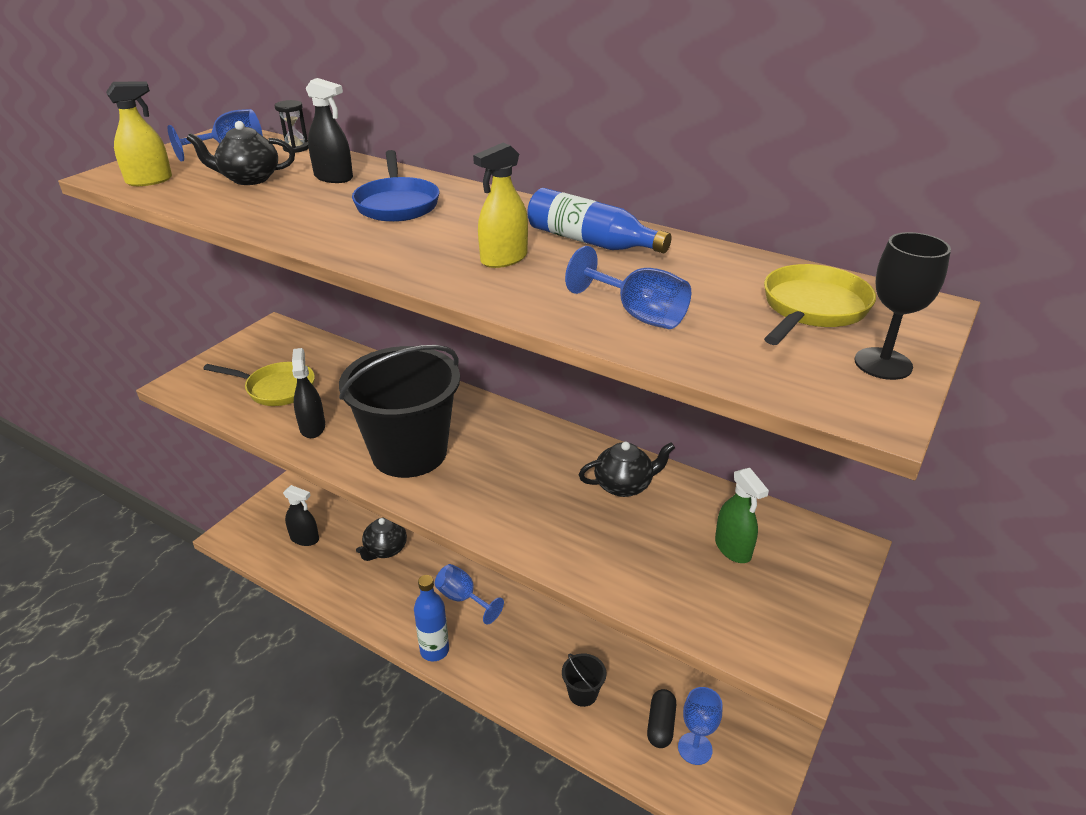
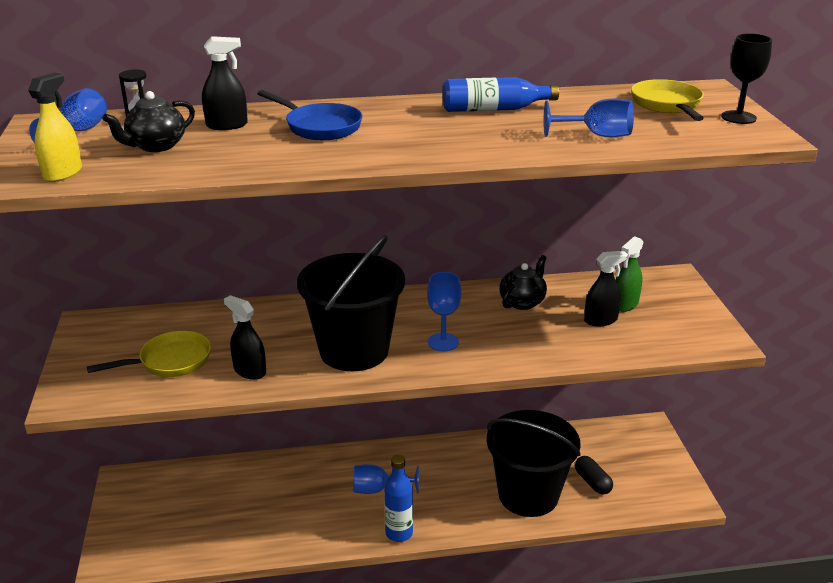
camera: 40 degrees left, 5 degrees down
(305, 538) = (188, 525): black spray bottle -> black spray bottle (600, 320)
(385, 549) = (273, 493): black teapot -> none
(504, 259) = (465, 134): yellow spray bottle -> none
(582, 693) = (528, 495): black bucket -> black bucket, size x2.41
(695, 748) = (624, 482): blue goblet -> blue goblet (443, 342)
(733, 548) = (625, 304): green spray bottle -> green spray bottle turned 105 degrees clockwise

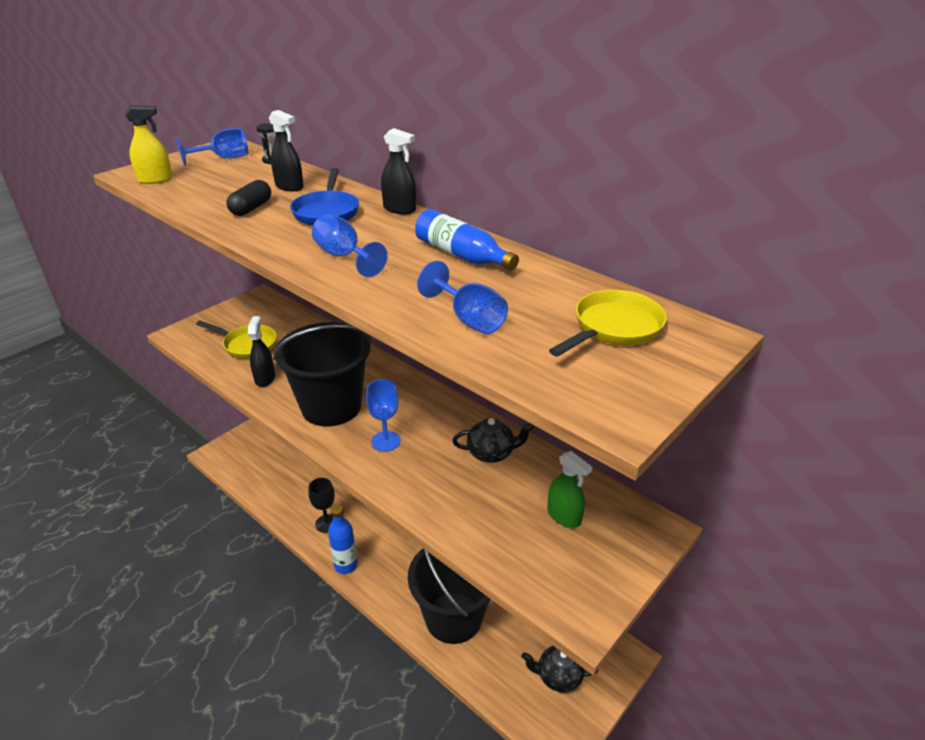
camera: 50 degrees right, 5 degrees up
(156, 146) = (227, 183): black teapot -> black teapot (558, 676)
(377, 489) = (378, 527): blue goblet -> blue goblet (344, 256)
(592, 482) = (510, 653): black capsule -> black capsule (251, 208)
(600, 320) = (518, 512): black spray bottle -> black spray bottle (399, 209)
(625, 304) = (564, 516): green spray bottle -> green spray bottle turned 135 degrees counterclockwise
(738, 117) = (649, 380): black goblet -> black goblet (326, 523)

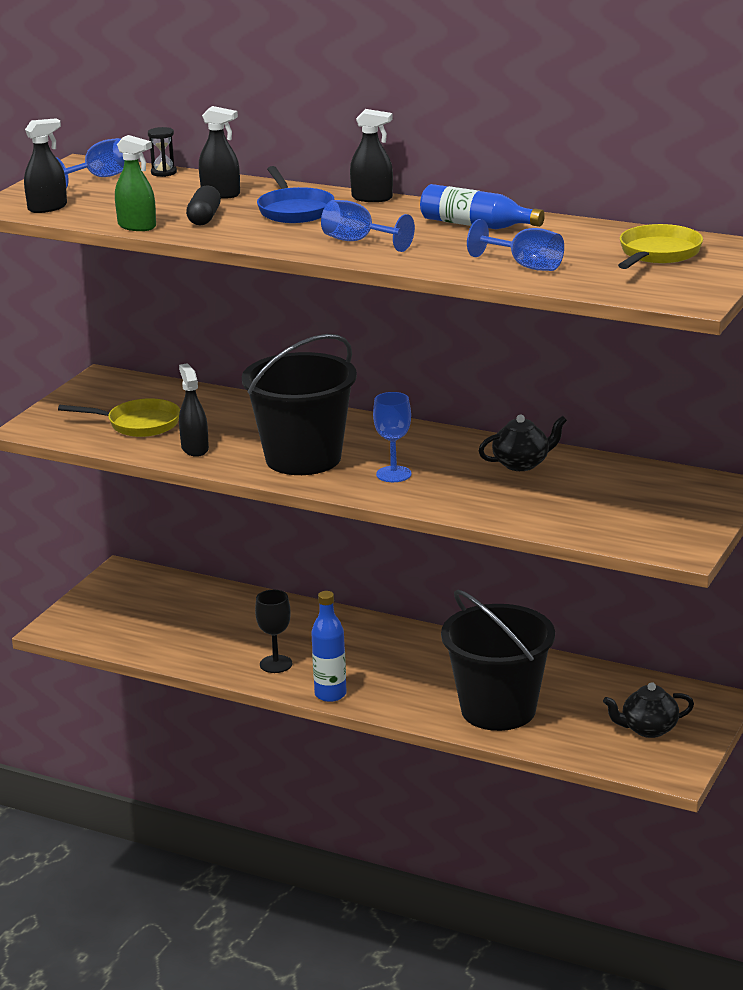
camera: 15 degrees left, 10 degrees down
(155, 180) = (47, 208): yellow spray bottle -> black spray bottle
(564, 516) = (628, 494): green spray bottle -> green spray bottle (137, 226)

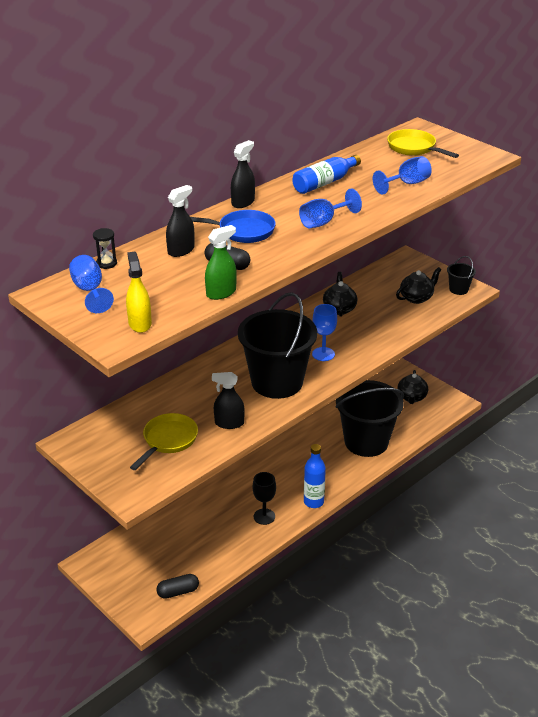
camera: 70 degrees left, 10 degrees up
(47, 208) = (140, 323): black spray bottle -> yellow spray bottle
(105, 638) = (178, 592): none -> black capsule
(610, 512) = (416, 298): none -> black teapot
(671, 540) = (458, 289): none -> black bucket

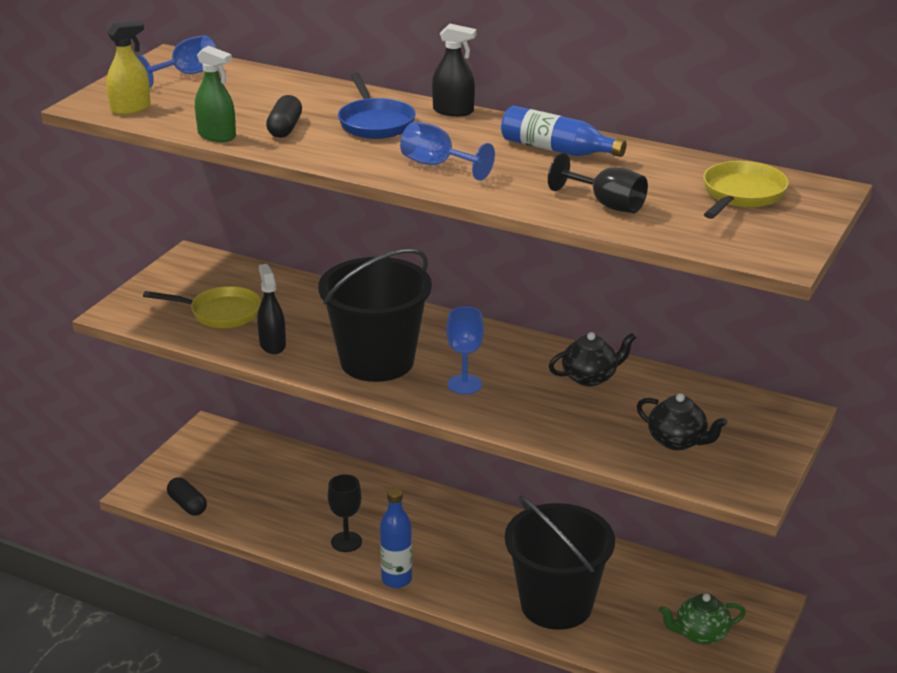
camera: 70 degrees right, 5 degrees down
(106, 263) = (250, 71): black hourglass -> none
(181, 250) = (303, 100): black spray bottle -> none
(407, 184) = (607, 204): blue goblet -> black goblet
(411, 397) = (700, 634): black teapot -> green teapot
(458, 289) = (739, 479): black bucket -> none

